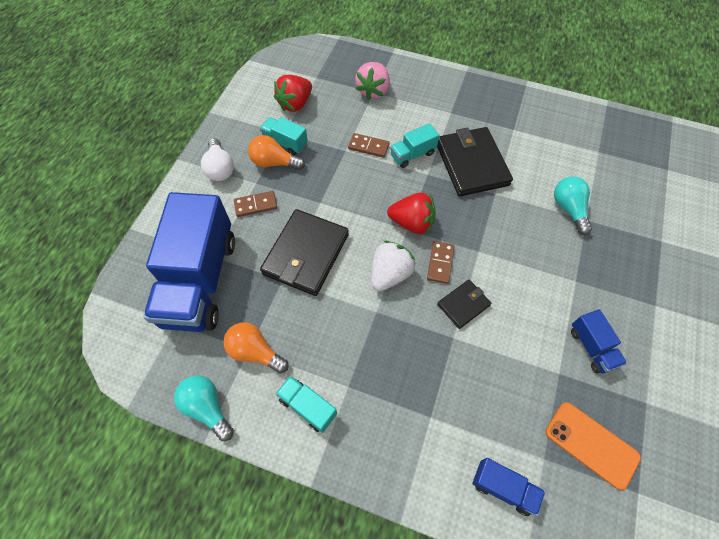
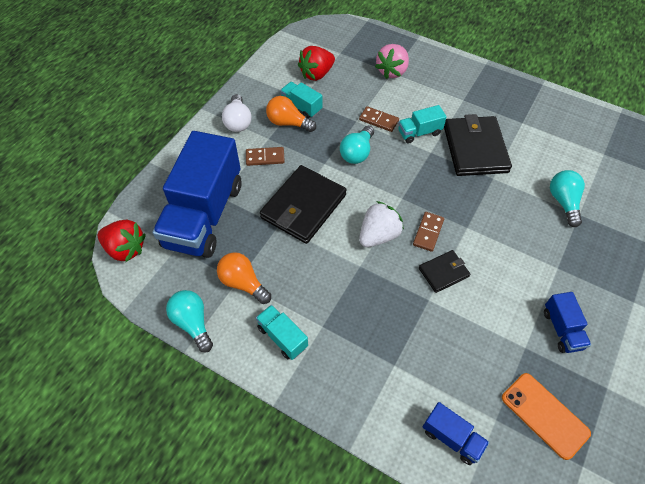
camera: 10 degrees right, 5 degrees down
(352, 186) = (357, 153): none -> turquoise light bulb
(412, 223) = (407, 193): red strawberry -> red strawberry (125, 249)

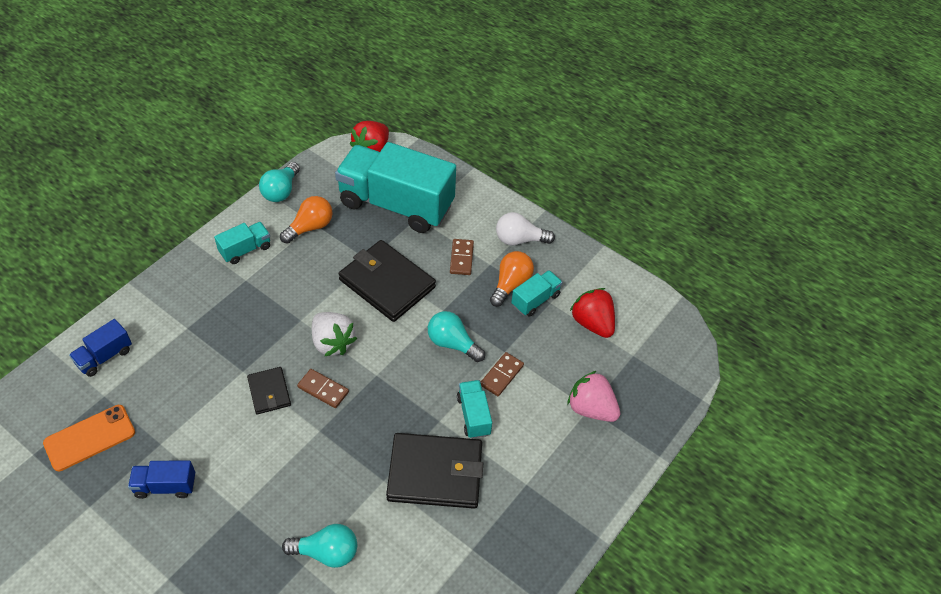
camera: 95 degrees right, 5 degrees down
(192, 323) = (281, 191): turquoise light bulb -> turquoise light bulb turned 135 degrees clockwise
(204, 215) = (396, 204): blue truck -> turquoise truck

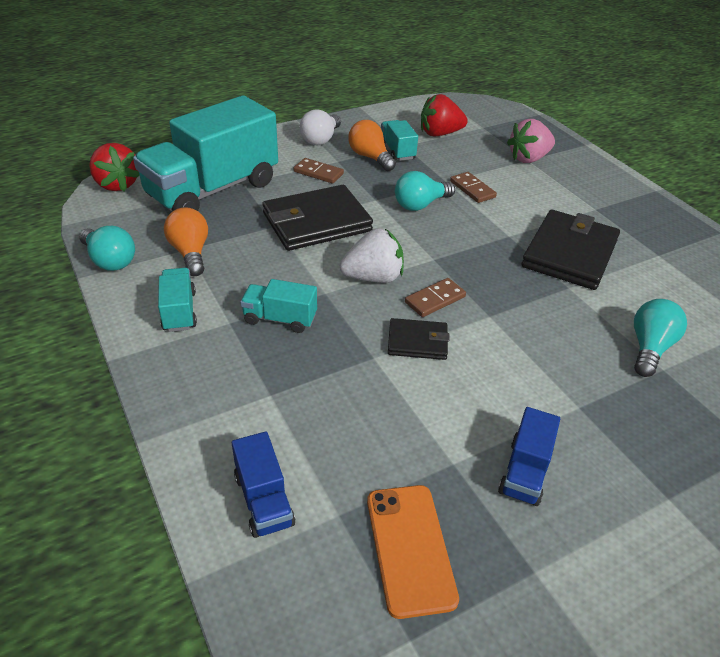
camera: 65 degrees left, 10 degrees down
(473, 415) = (511, 215): turquoise truck -> turquoise truck (280, 319)

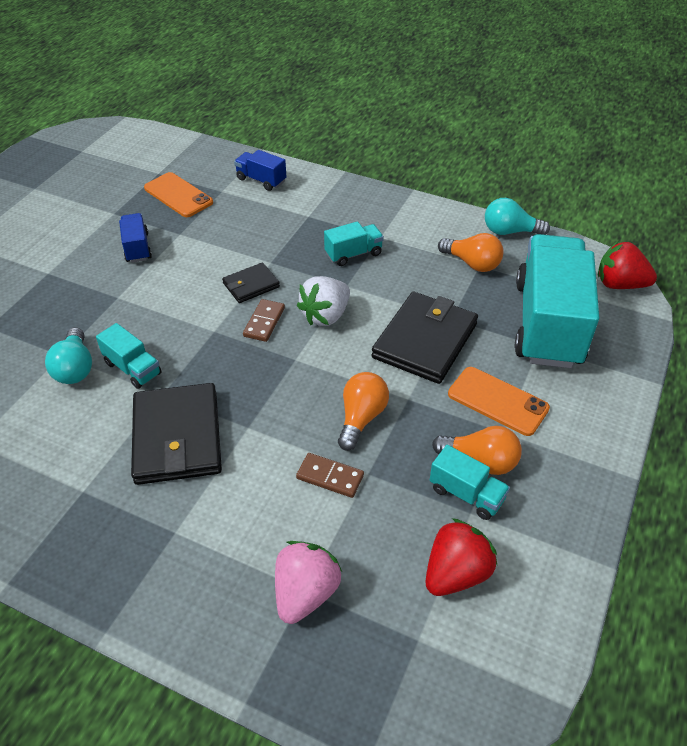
camera: 145 degrees right, 5 degrees up
(179, 311) = (418, 227): turquoise truck -> turquoise truck (133, 368)
(318, 173) = (497, 401): brown domino -> orange phone
(321, 139) = (563, 457): white light bulb -> none
(420, 205) = (361, 418): turquoise light bulb -> orange light bulb

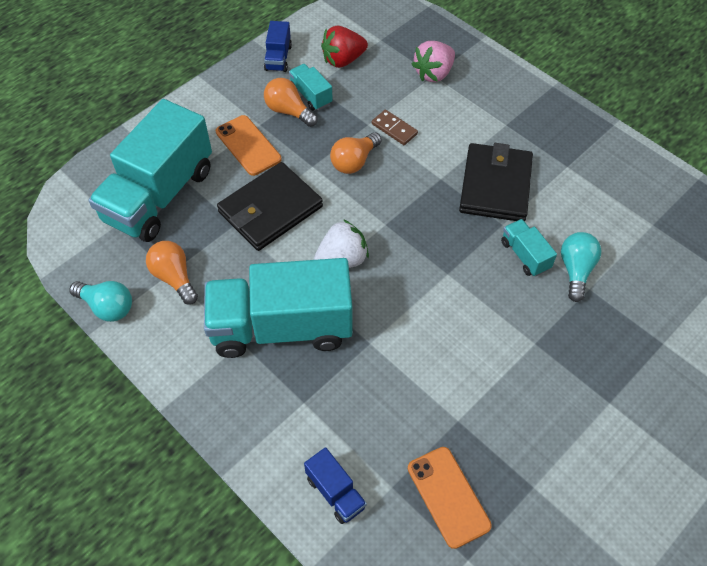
camera: 160 degrees left, 10 degrees up
(137, 248) = (509, 412): blue truck -> blue truck (278, 58)
(251, 285) = (399, 317): black wallet -> none
(264, 322) = (399, 269): brown domino -> none
(353, 254) = (281, 327): turquoise truck -> turquoise truck, size x2.32
(619, 284) = (65, 213): red strawberry -> none

